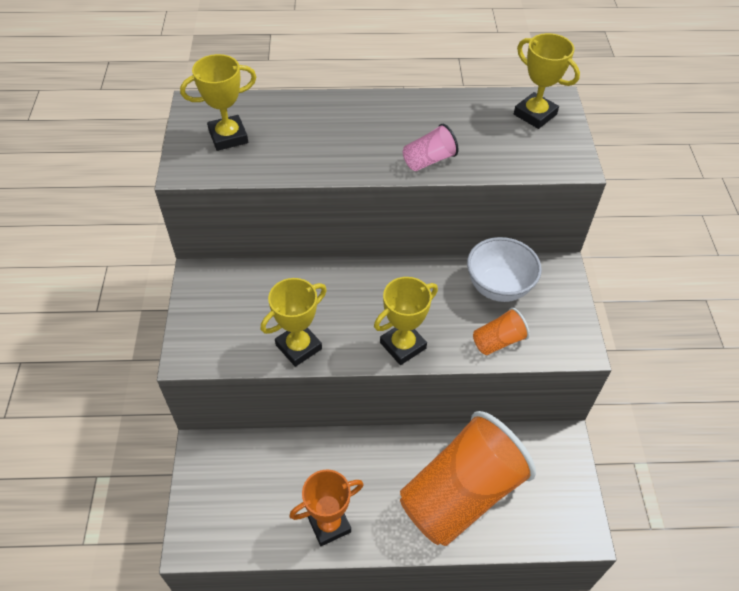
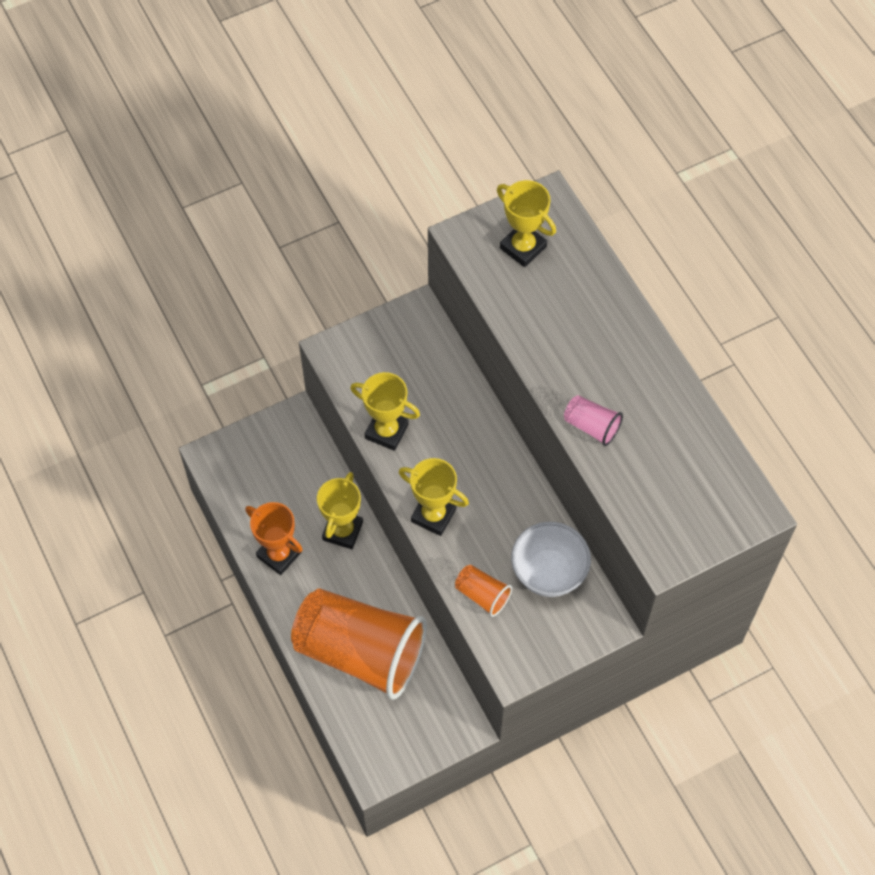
camera: 65 degrees right, 10 degrees up
(535, 114) = (720, 498): yellow trophy -> yellow trophy (342, 531)

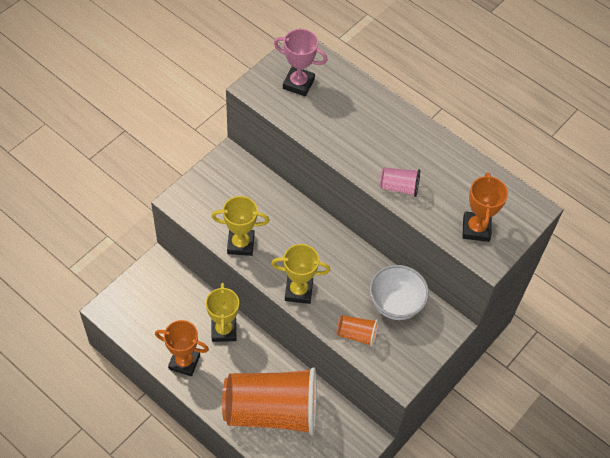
camera: 25 degrees left, 5 degrees down
(523, 247) = (298, 84): yellow trophy -> pink trophy
(667, 513) = (476, 229): none -> orange trophy

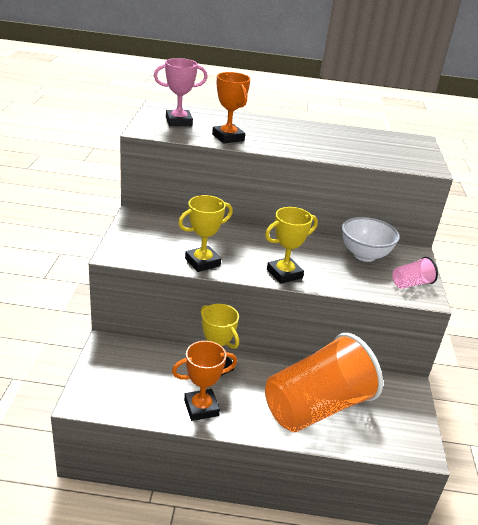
camera: 35 degrees left, 25 degrees down
(356, 335) = (360, 283): orange cup -> none
(399, 187) = (321, 151): pink cup -> pink cup (411, 284)
(476, 229) = (399, 156): orange trophy -> orange trophy (228, 137)

